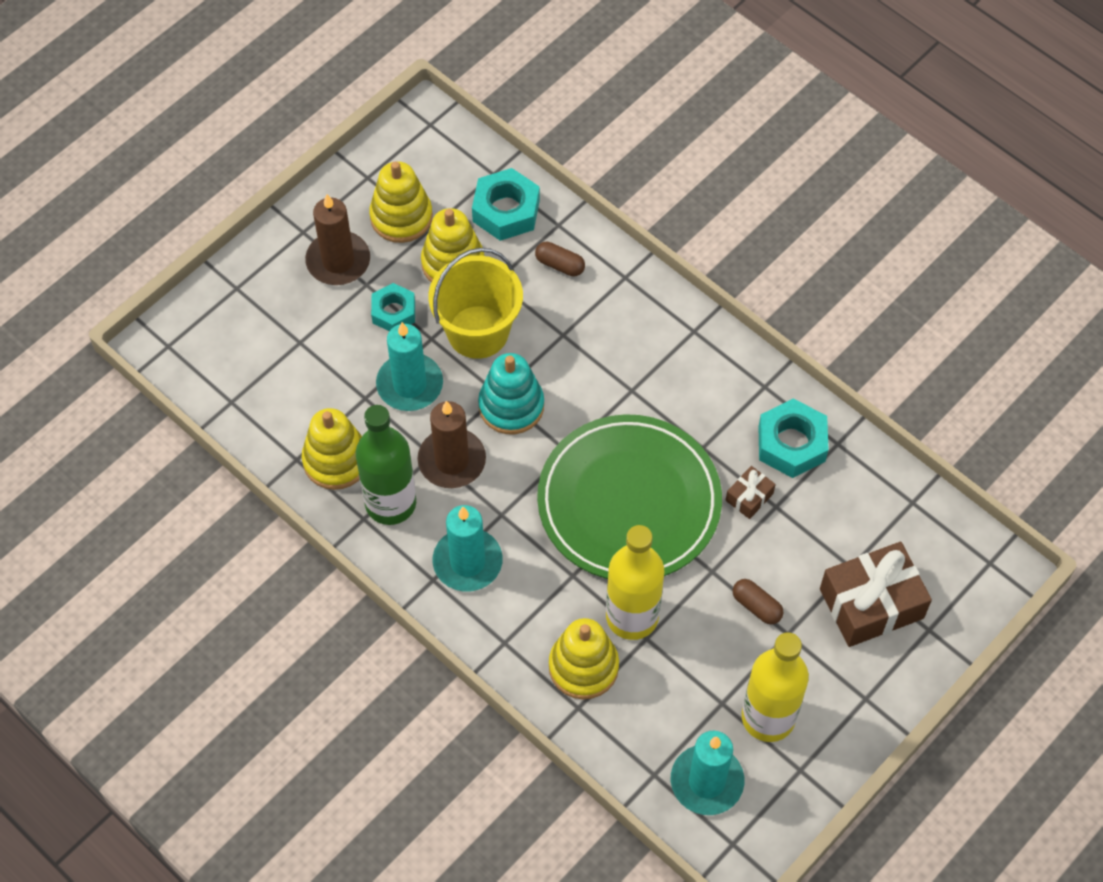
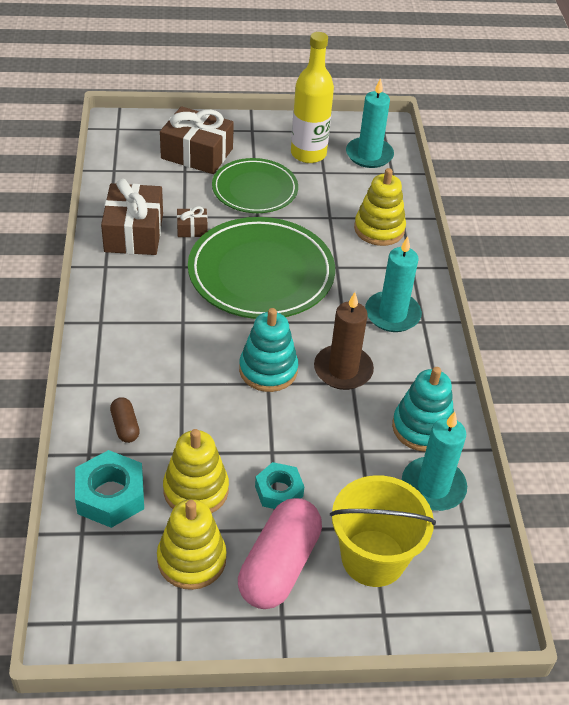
camera: 140 degrees left, 15 degrees down
(336, 460) = (422, 427): yellow stacking toy -> turquoise stacking toy
(338, 261) = (279, 566): brown candle -> pink capsule
(390, 503) = (409, 377): green bottle -> none
(410, 385) = (321, 434): turquoise candle -> turquoise candle (433, 487)
(478, 332) = (235, 430): yellow bucket -> yellow bucket (373, 558)
(632, 616) = (326, 229): yellow bottle -> none
(756, 606) = (255, 190): brown capsule -> green plate
(791, 444) = (134, 233): turquoise nut -> brown gift

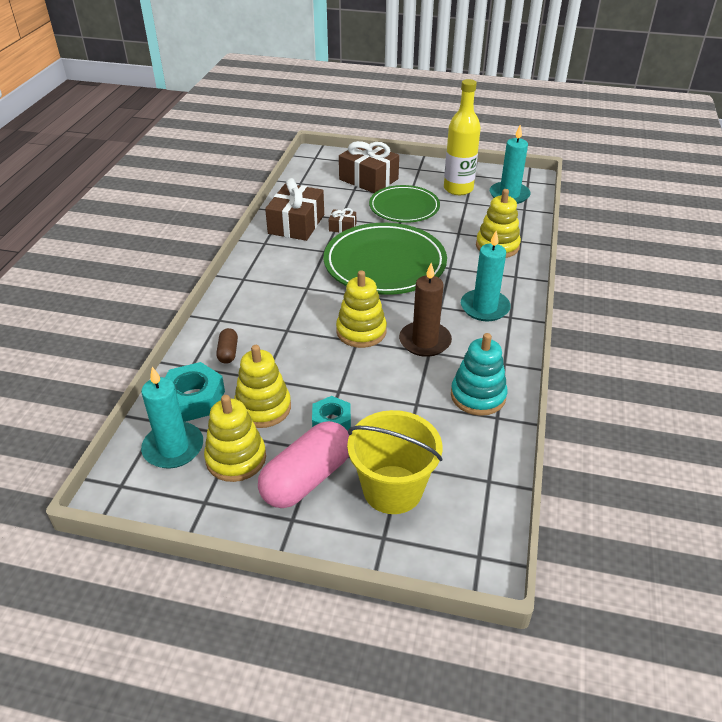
camera: 20 degrees right, 5 degrees down
(268, 370) = (361, 331): turquoise stacking toy -> yellow stacking toy
(433, 487) = (470, 443): turquoise candle -> turquoise candle (173, 448)

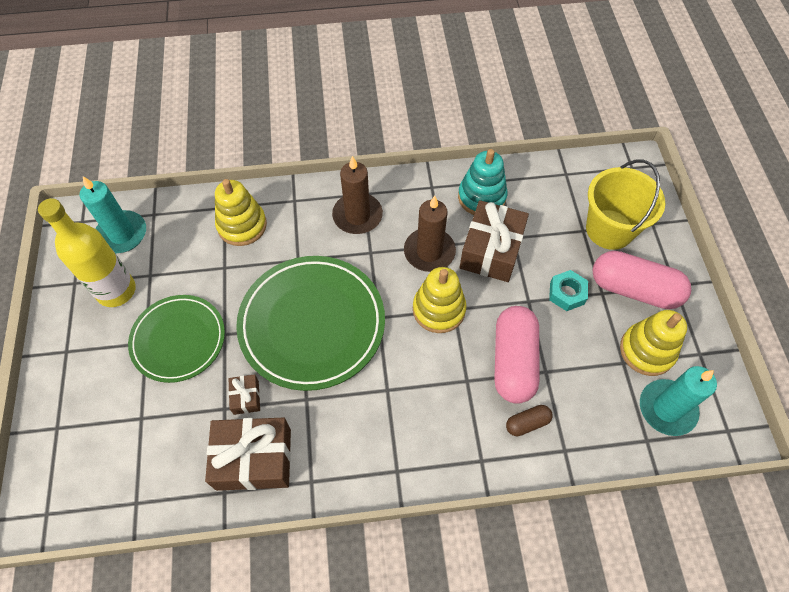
camera: 110 degrees left, 20 degrees up
(193, 399) = (604, 423): turquoise nut -> none
(263, 408) = (581, 355): yellow stacking toy -> none
(285, 361) = (513, 361): none -> pink capsule
(368, 179) = (108, 408): brown gift -> brown gift (491, 250)
(484, 307) = (357, 215): turquoise candle -> brown candle

